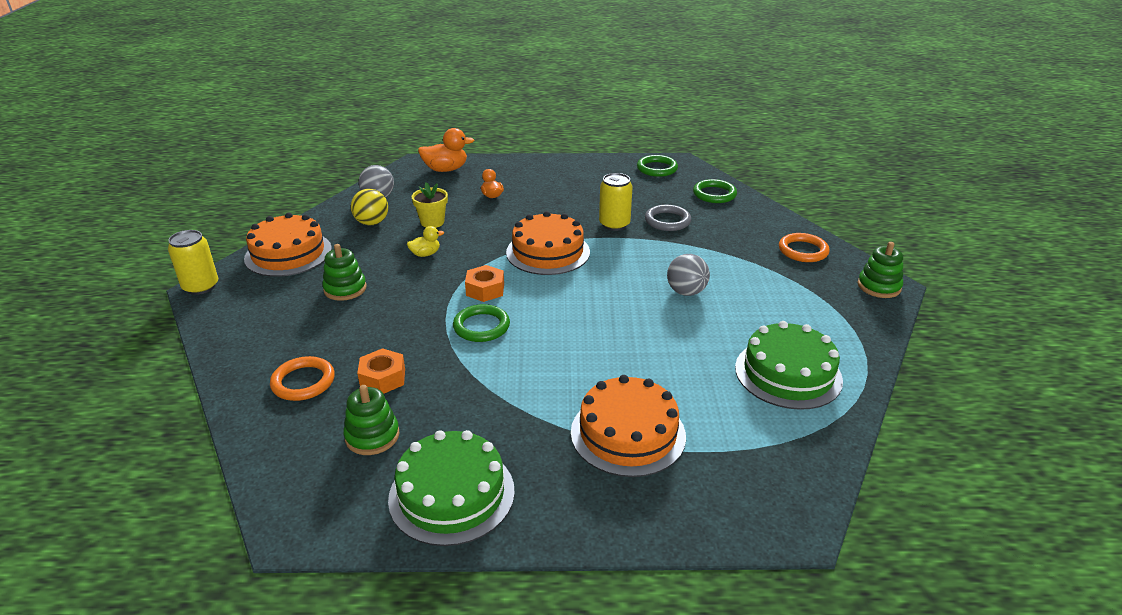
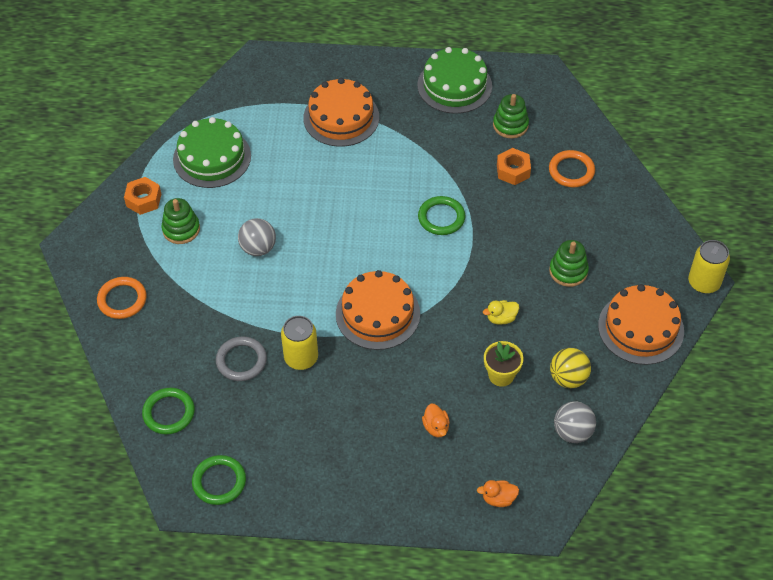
camera: 175 degrees left, 20 degrees up
(446, 169) = (498, 499): orange duck -> orange duck, size x0.57
(485, 290) = (439, 262): orange nut -> orange nut (143, 200)
(879, 286) = (82, 244): green stacking toy -> green stacking toy (181, 229)

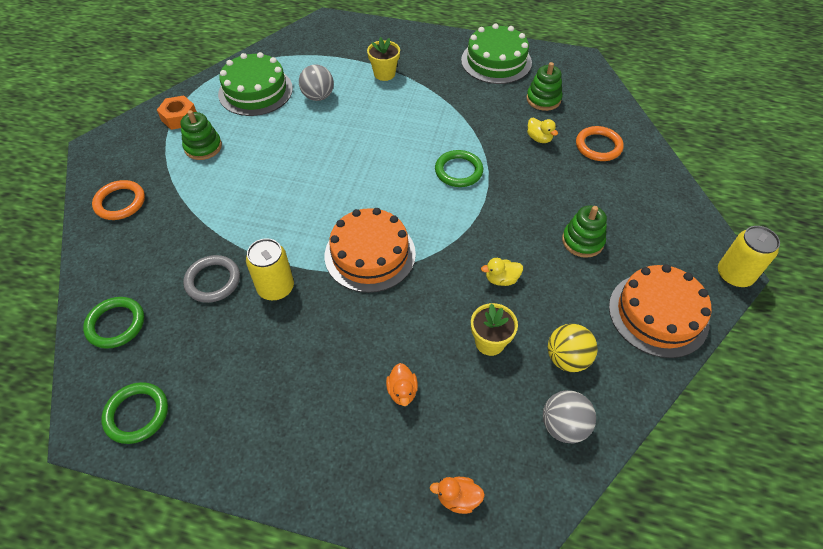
camera: 10 degrees right, 0 degrees up
(258, 248) = (270, 174): grey ball -> grey ball (318, 96)
(341, 117) = (384, 74): orange cake -> yellow flower pot
(513, 171) = (539, 138): orange nut -> yellow duck

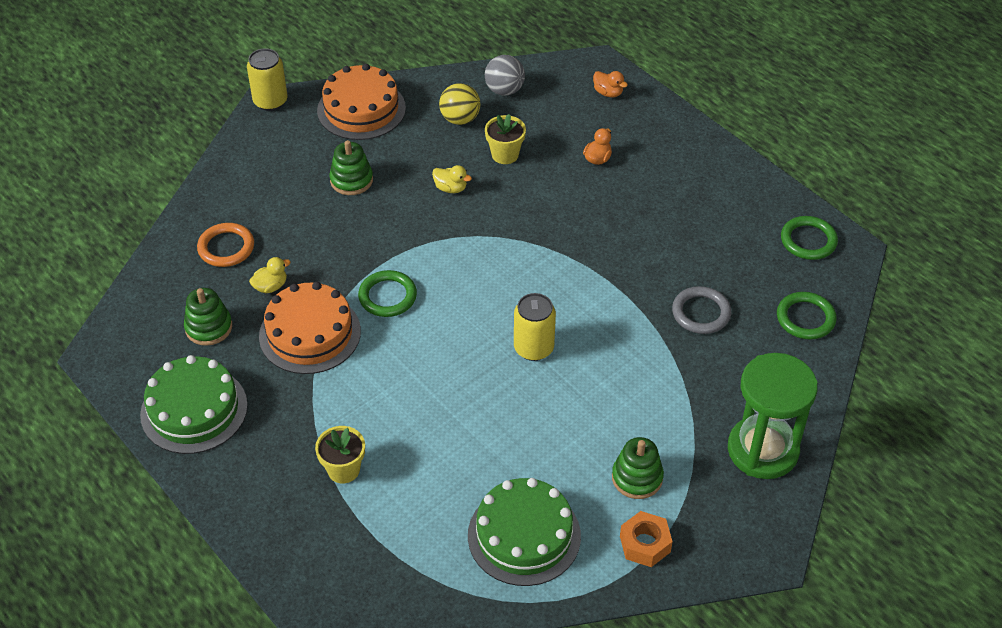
camera: 145 degrees left, 5 degrees down
(120, 202) = (762, 450): orange ring -> green hourglass
(276, 288) = (647, 278): yellow can -> yellow can (533, 348)
(318, 96) = (453, 479): grey ball -> none
(370, 254) = (543, 263): orange cake -> orange cake (310, 333)
(539, 138) = (271, 286): yellow duck -> yellow duck turned 60 degrees clockwise

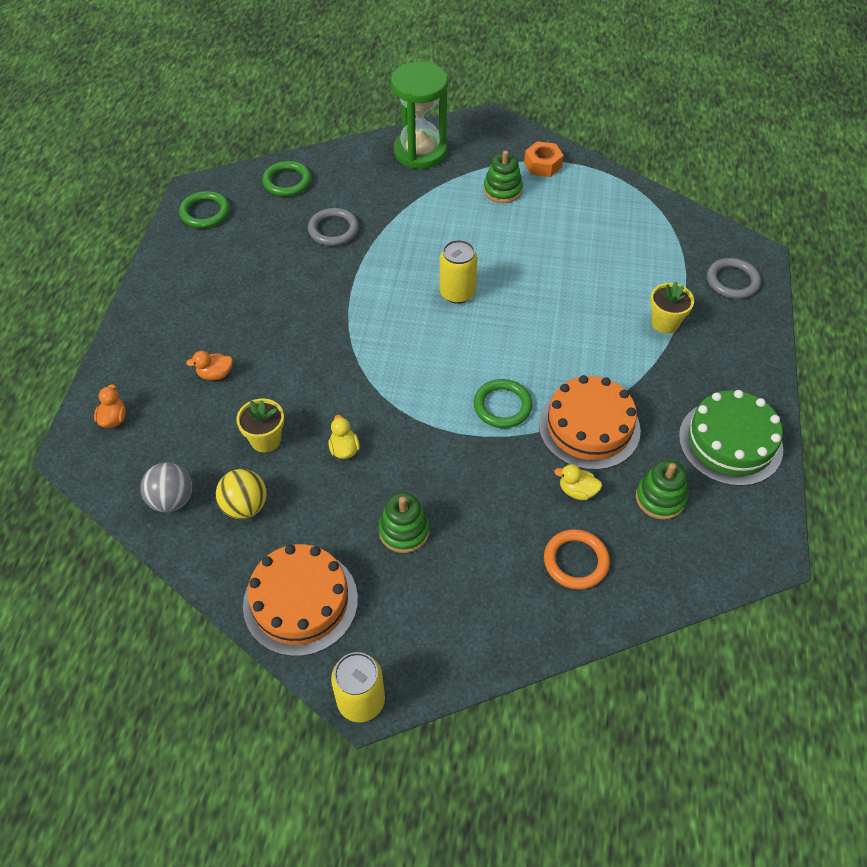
camera: 130 degrees left, 5 degrees up
(327, 569) = (732, 281): none -> grey ring
(524, 535) = (600, 213): green cake -> none

